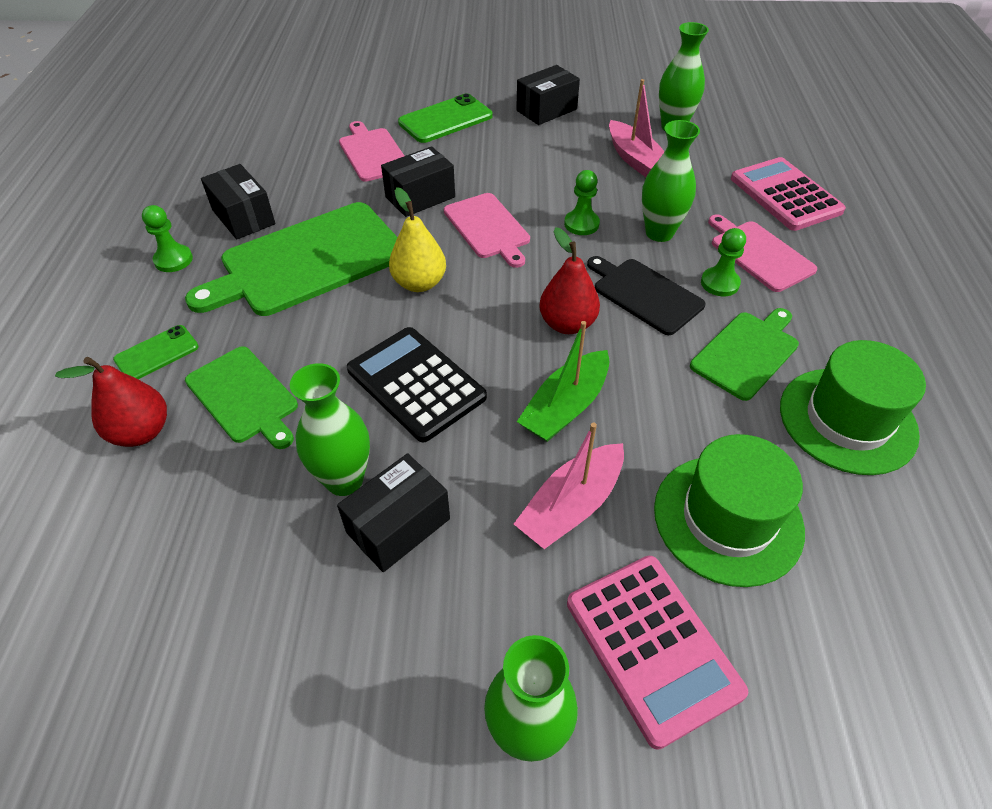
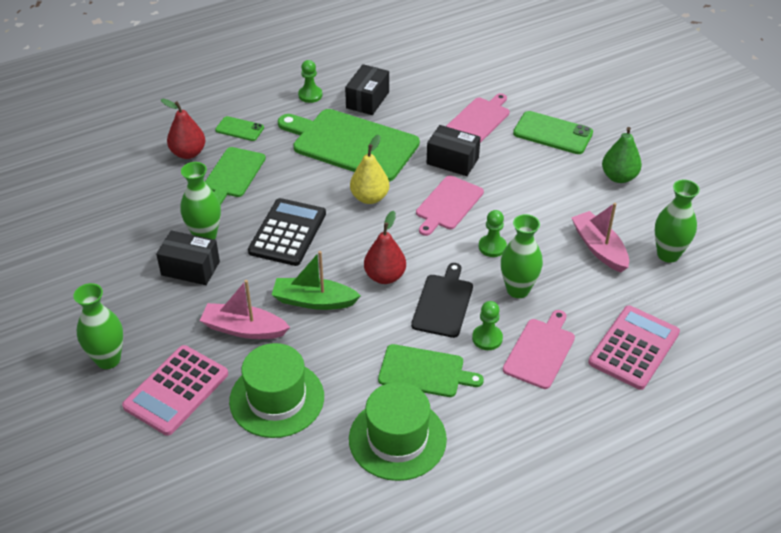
camera: 60 degrees right, 5 degrees down
(546, 110) = (619, 177): black box -> green pear
(635, 160) = (599, 248): pink boat -> pink boat turned 120 degrees clockwise

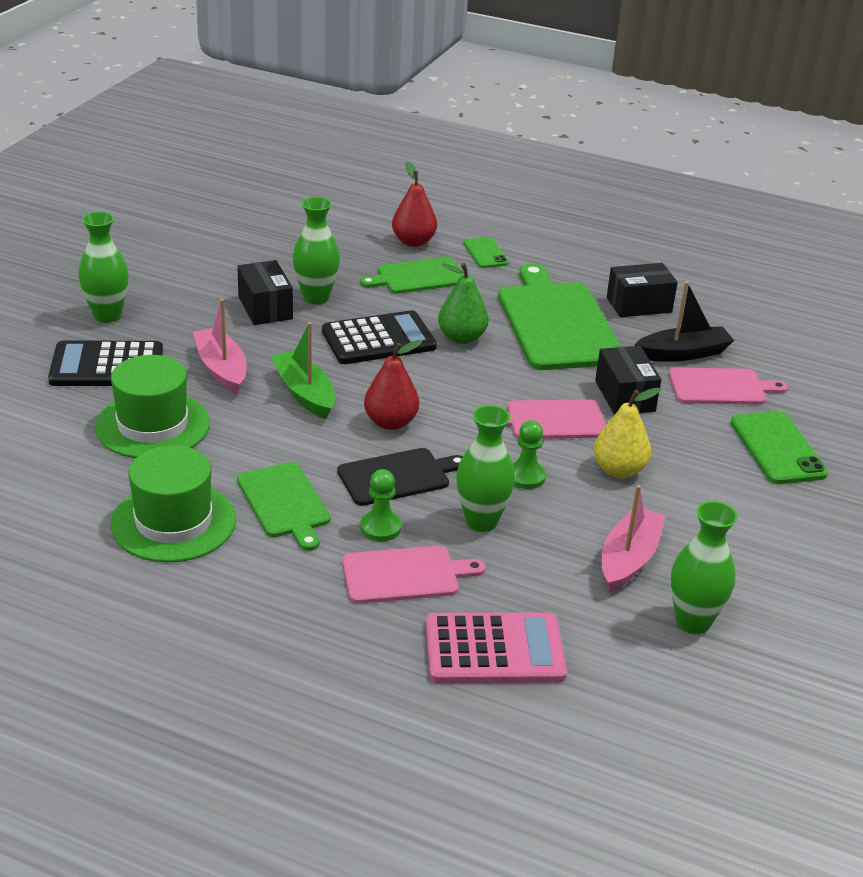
camera: 50 degrees right, 10 degrees down
(176, 390) = (107, 365): pink calculator -> black calculator
(310, 95) = (593, 270): green pawn -> none
(369, 197) = (493, 366): yellow pear -> yellow pear (619, 470)
(434, 113) = (683, 353): none -> black boat
(619, 177) = (776, 529): green pear -> green pear (461, 338)

